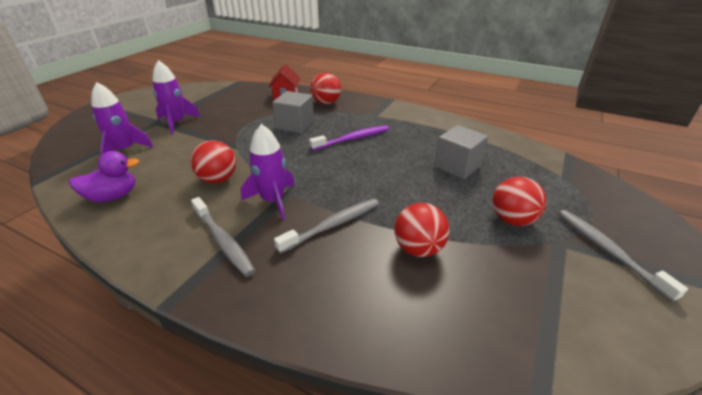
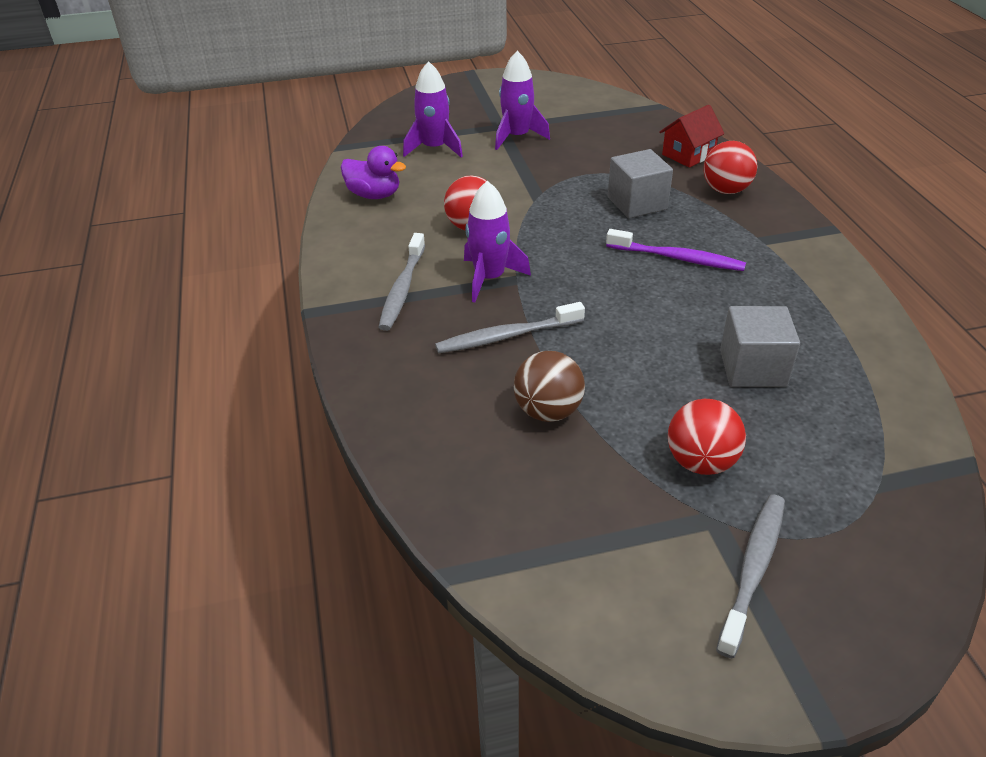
camera: 50 degrees right, 5 degrees up
(333, 225) = (506, 336): grey toothbrush -> grey toothbrush turned 150 degrees clockwise
(418, 249) = (548, 411): red ball -> brown ball

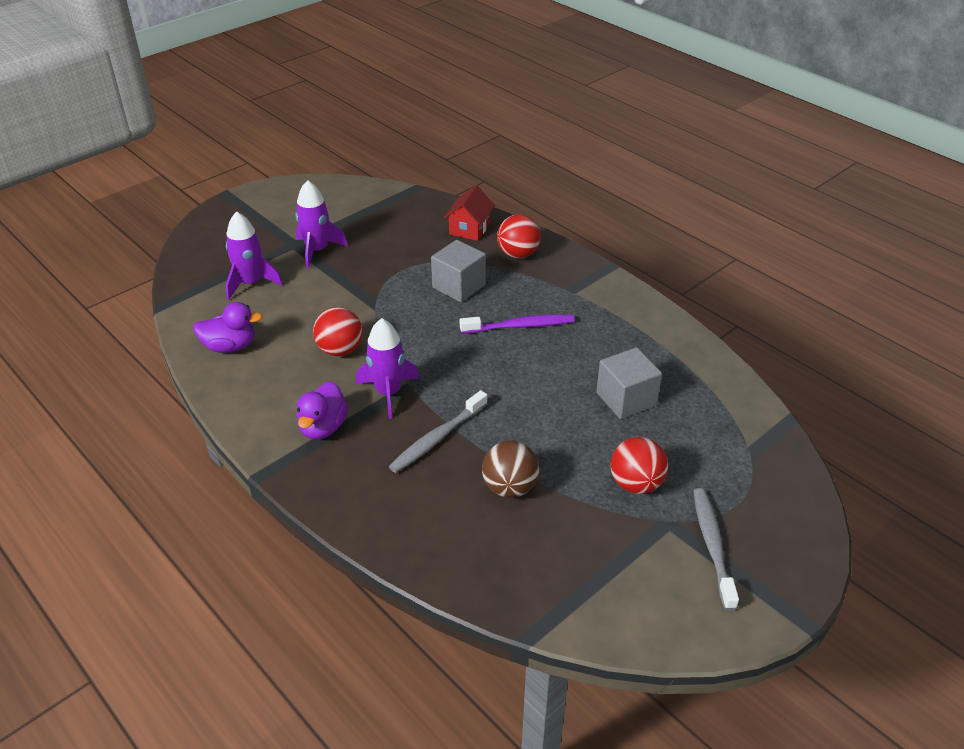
camera: 30 degrees left, 0 degrees up
(402, 289) = (323, 427): grey toothbrush -> purple duck

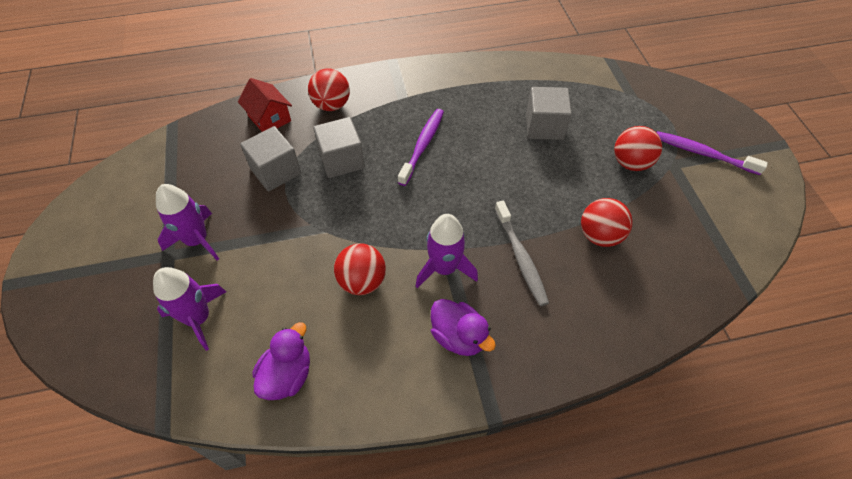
camera: 60 degrees left, 15 degrees up
(415, 257) = (275, 171): none -> grey cube
(510, 487) = (599, 235): brown ball -> red ball
(712, 545) = (703, 153): grey toothbrush -> purple toothbrush

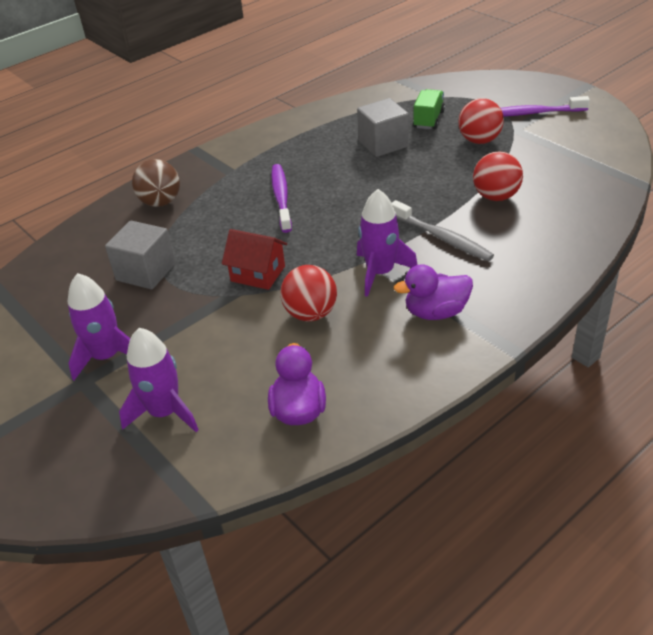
camera: 25 degrees left, 15 degrees down
(269, 118) = (101, 236): red house -> red house (258, 274)
(331, 105) = (160, 202): red ball -> brown ball
(341, 160) = (209, 238): grey cube -> none
(459, 336) = (436, 312): purple duck -> purple duck turned 150 degrees clockwise
(602, 117) = (428, 120): none -> green truck

